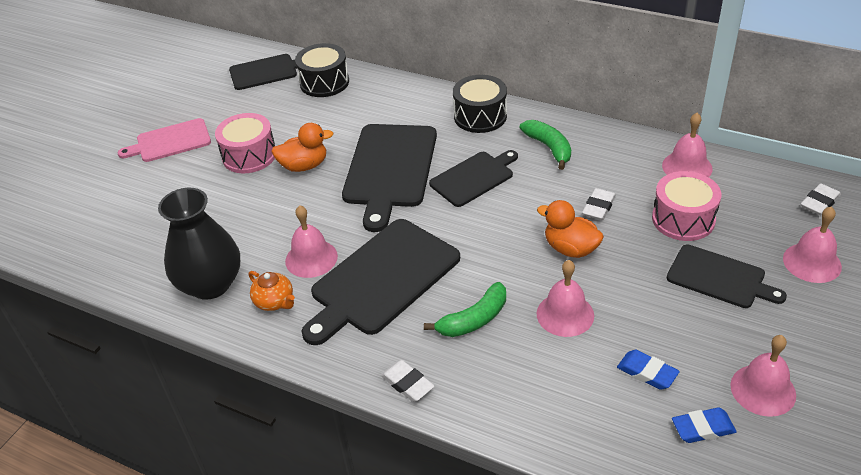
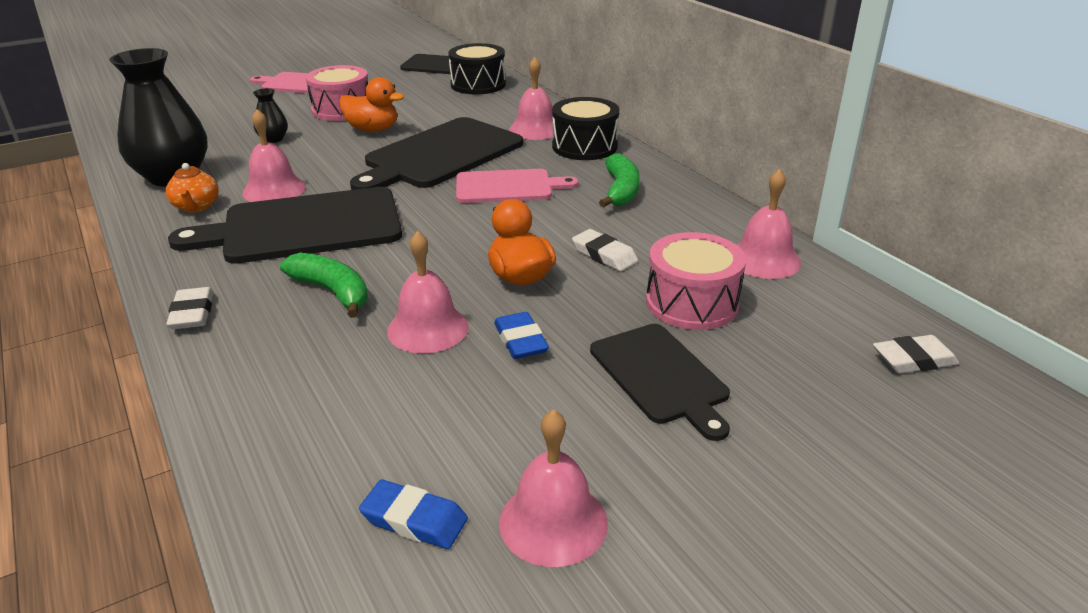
camera: 30 degrees right, 10 degrees down
(237, 211) = (273, 139): none -> black vase
(474, 178) = (508, 187): black cutting board -> pink cutting board
(474, 319) = (332, 292): green banana -> green banana turned 135 degrees counterclockwise
(599, 207) = (604, 255): white eraser -> white eraser turned 75 degrees clockwise
(647, 372) = (434, 425): blue eraser -> blue eraser (521, 340)
(812, 262) = (818, 417): pink bell -> pink bell (535, 129)

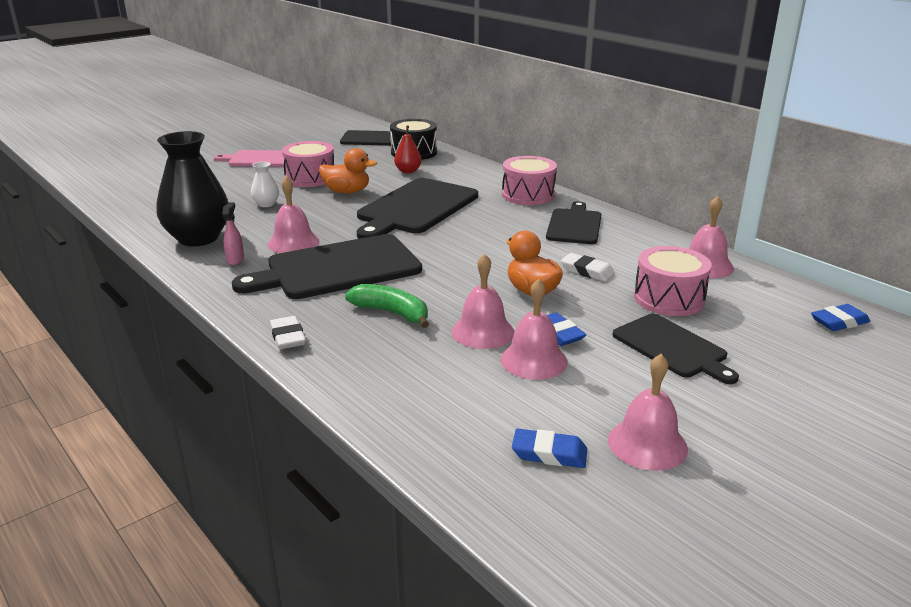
camera: 10 degrees left, 5 degrees down
(196, 207) = (235, 260): orange teapot -> pink spray bottle
(273, 139) = (266, 204): black vase -> white vase
(458, 108) = (408, 171): none -> red pear
(508, 187) = (484, 228): pink cutting board -> none
(535, 129) = (481, 184): pink bell -> pink bell (533, 360)
(584, 146) = (528, 195): black drum -> pink drum
(621, 191) = (574, 225): green banana -> black cutting board
(913, 360) = (839, 322): white eraser -> blue eraser

